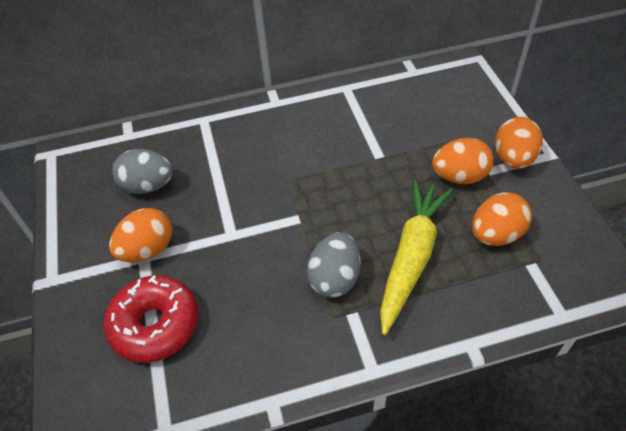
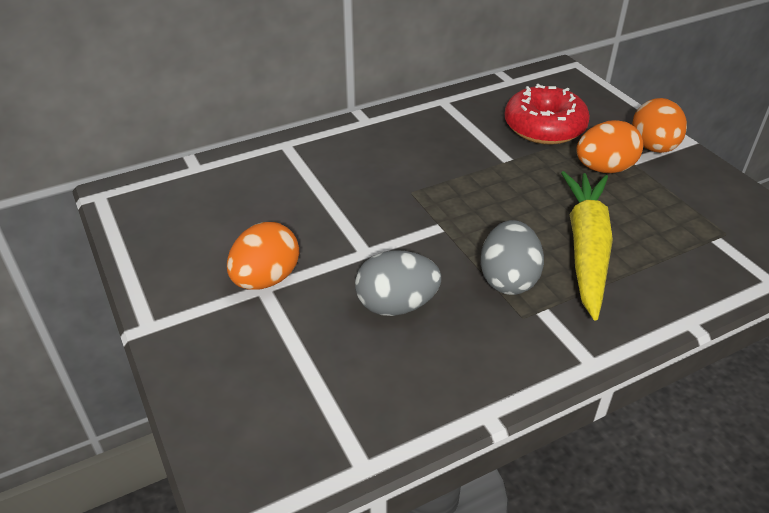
camera: 15 degrees left, 10 degrees down
(148, 186) = (241, 215): grey egg -> grey egg (396, 305)
(155, 325) = (306, 355): red donut -> red donut (544, 127)
(496, 234) = (667, 216): orange egg -> none

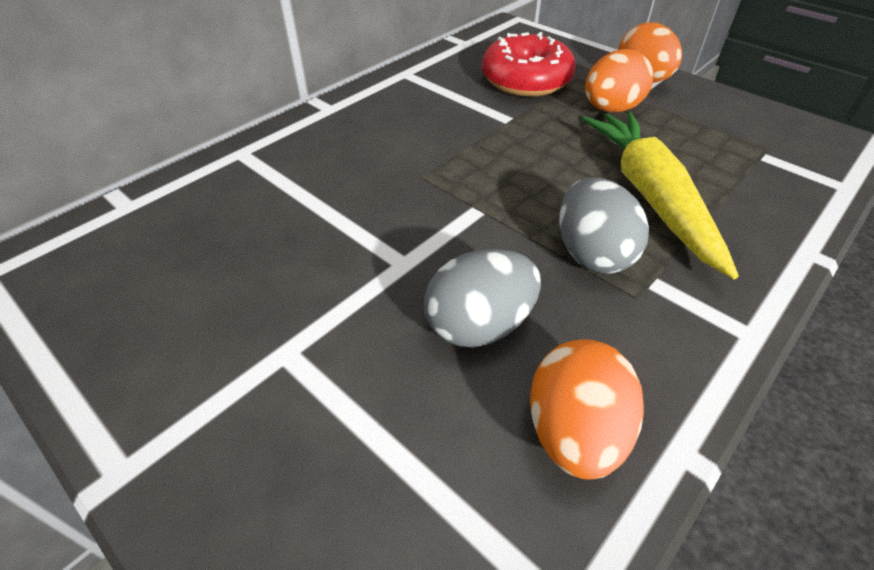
camera: 20 degrees left, 5 degrees up
(266, 279) = (284, 337): orange egg -> orange egg (574, 431)

